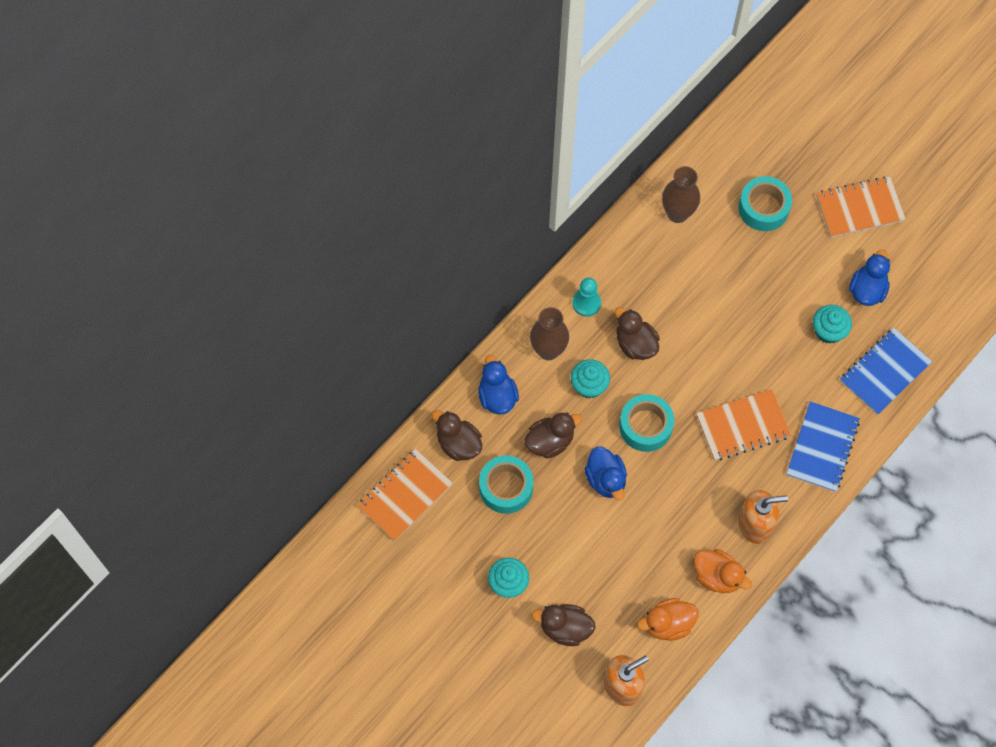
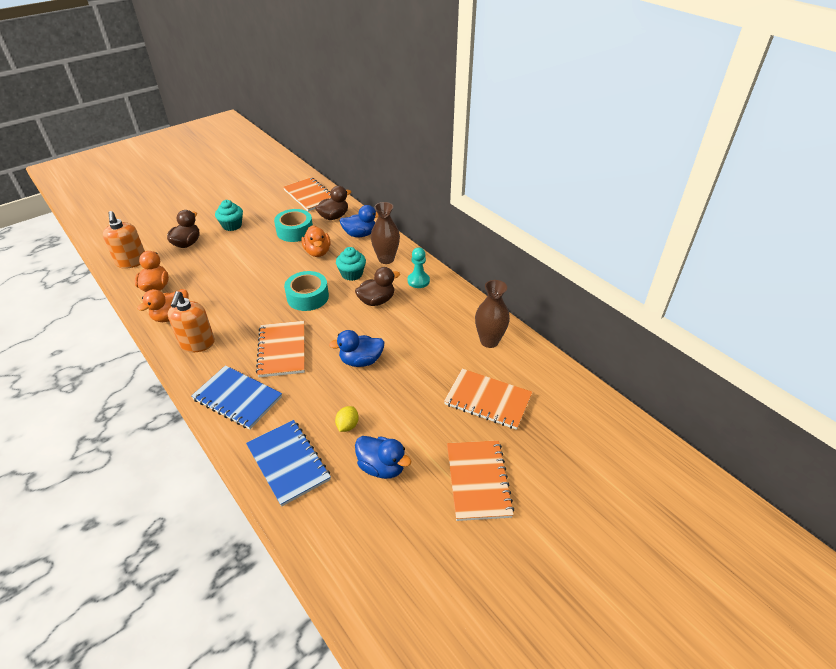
camera: 100 degrees right, 25 degrees down
(550, 441) = (317, 252): brown duck -> orange duck
(606, 479) = (277, 273): blue duck -> blue duck (361, 361)
(763, 208) = (488, 400): turquoise tape -> orange notebook
(828, 331) = (347, 425): turquoise cupcake -> yellow lemon

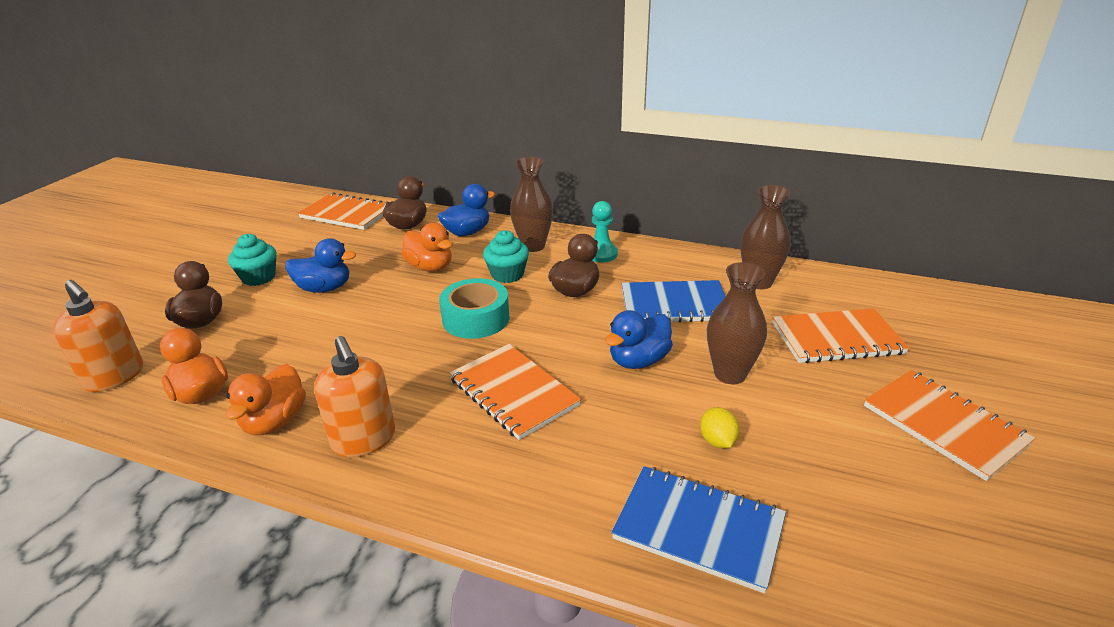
camera: 30 degrees left, 10 degrees down
(237, 398) = (517, 482): blue notebook -> blue notebook (674, 305)
(295, 231) = (369, 255): turquoise tape -> none
(382, 467) = (823, 468): blue duck -> blue duck (324, 288)
(399, 392) = (730, 374): none -> brown vase

